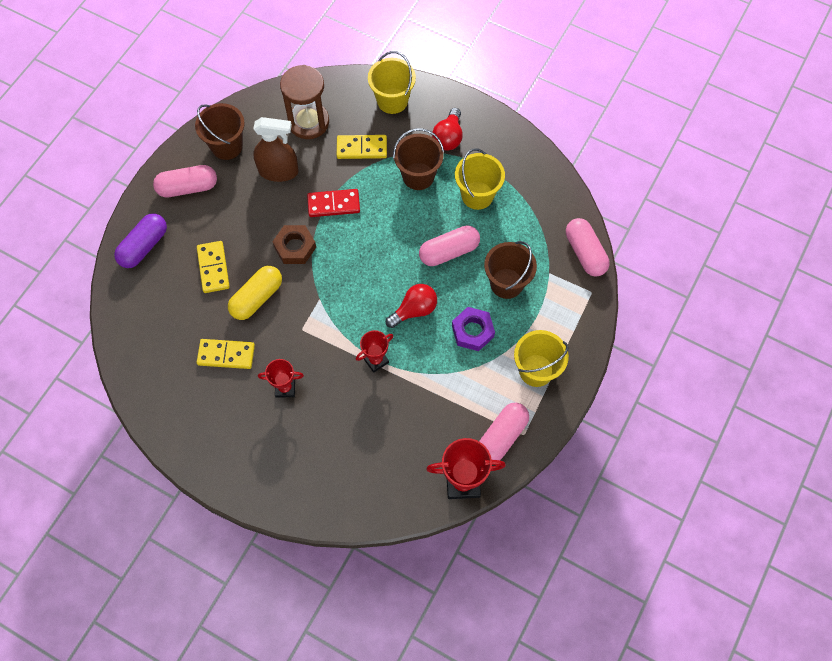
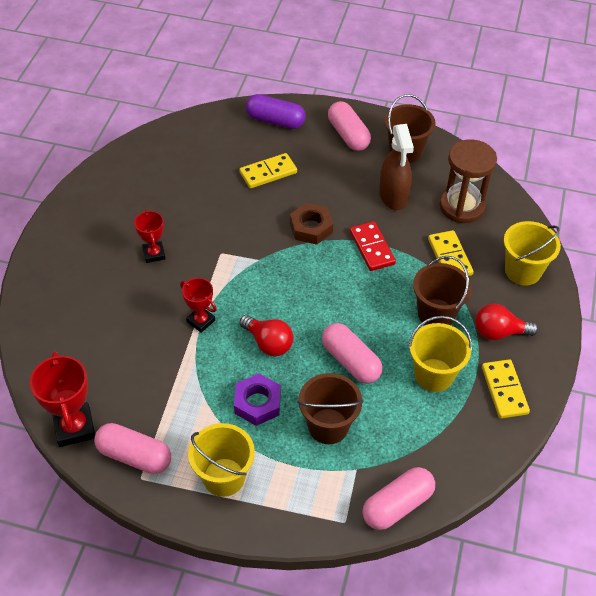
camera: 75 degrees right, 15 degrees down
(226, 355) = (179, 202): yellow domino -> yellow domino (504, 390)
(257, 298) = (245, 211): yellow capsule -> none

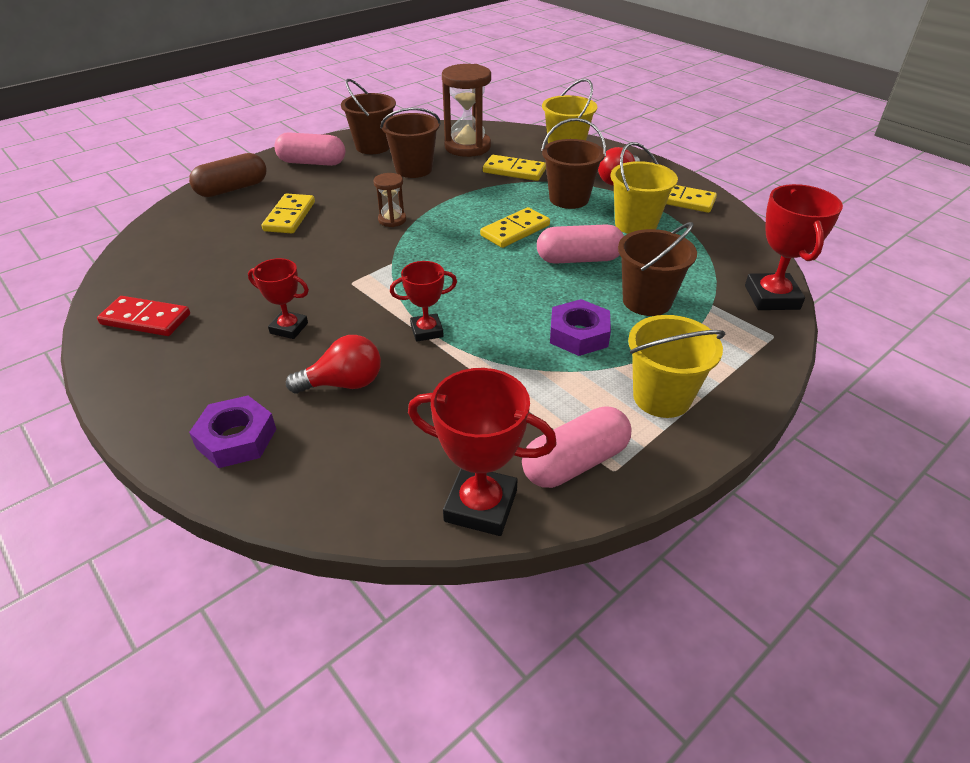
camera: 55 degrees left, 10 degrees down
(54, 294) = (236, 438): none -> purple nut
(268, 343) = (506, 298): red light bulb -> red light bulb (344, 383)
(275, 121) = (232, 189): purple capsule -> brown capsule
(311, 227) = (392, 220): brown nut -> brown hourglass
(358, 304) = (515, 231): none -> yellow domino
(372, 248) = (458, 200): red domino -> red domino (146, 319)
(393, 196) = (413, 169): brown spray bottle -> brown bucket
(397, 505) = (772, 297): pink capsule -> red trophy

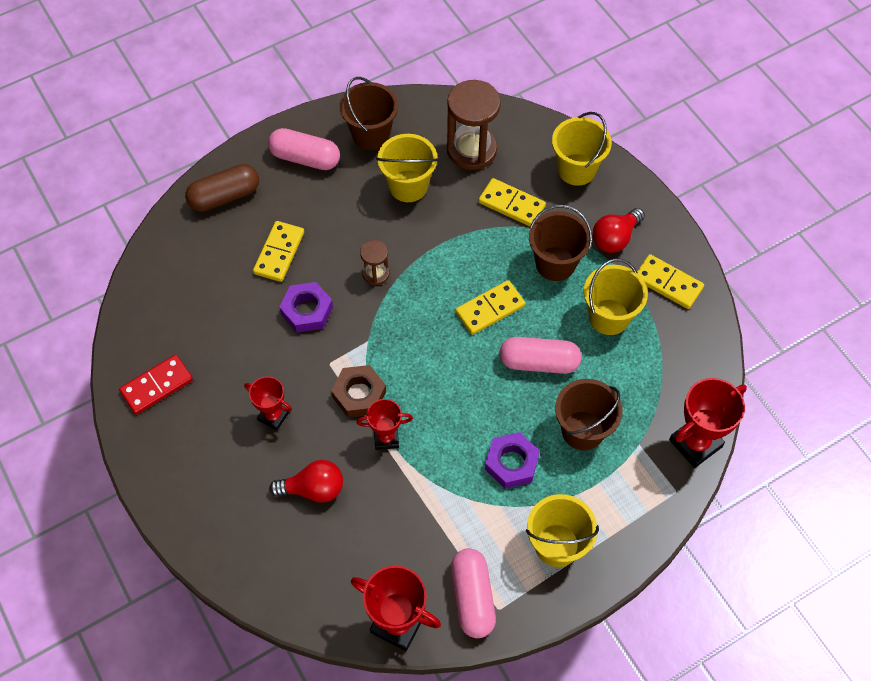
camera: 10 degrees right, 20 degrees up
(146, 319) = (157, 386): red domino -> red domino turned 60 degrees counterclockwise
(236, 438) = (232, 532): purple nut -> purple nut (307, 310)
(388, 301) = (359, 394): none -> brown nut
(413, 169) = (408, 186): brown bucket -> yellow bucket
(575, 462) = (472, 597): pink capsule -> pink capsule turned 75 degrees counterclockwise
(772, 297) = (695, 443): red trophy -> red trophy turned 45 degrees clockwise

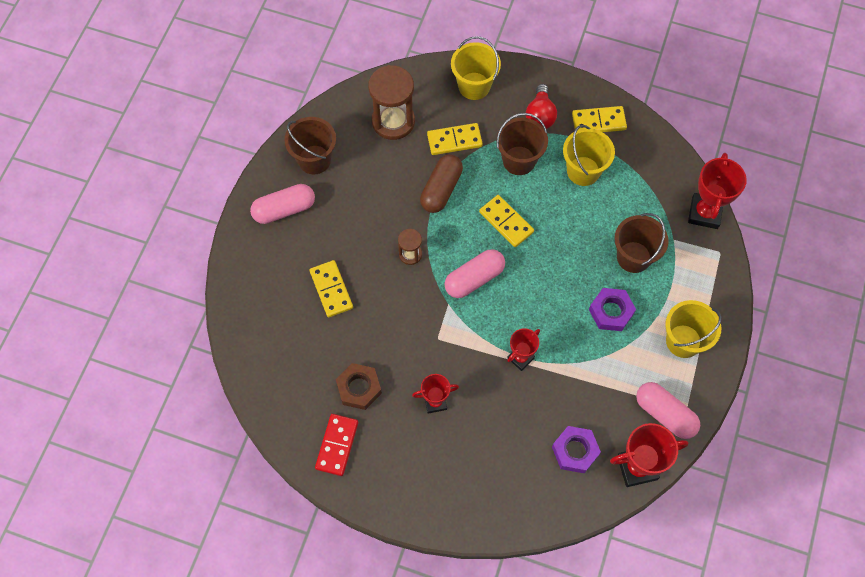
camera: 40 degrees left, 5 degrees up
(224, 196) = (253, 279): brown capsule -> brown capsule (441, 189)
(307, 310) = (389, 314): purple nut -> purple nut (575, 451)
(313, 489) = (506, 428): red light bulb -> none
(359, 394) = (476, 343): brown nut -> brown nut (359, 388)
(408, 186) = (374, 178): yellow bucket -> none
(490, 309) = (506, 222): yellow domino -> yellow domino turned 60 degrees counterclockwise
(539, 362) = (568, 233): pink capsule -> pink capsule (474, 278)

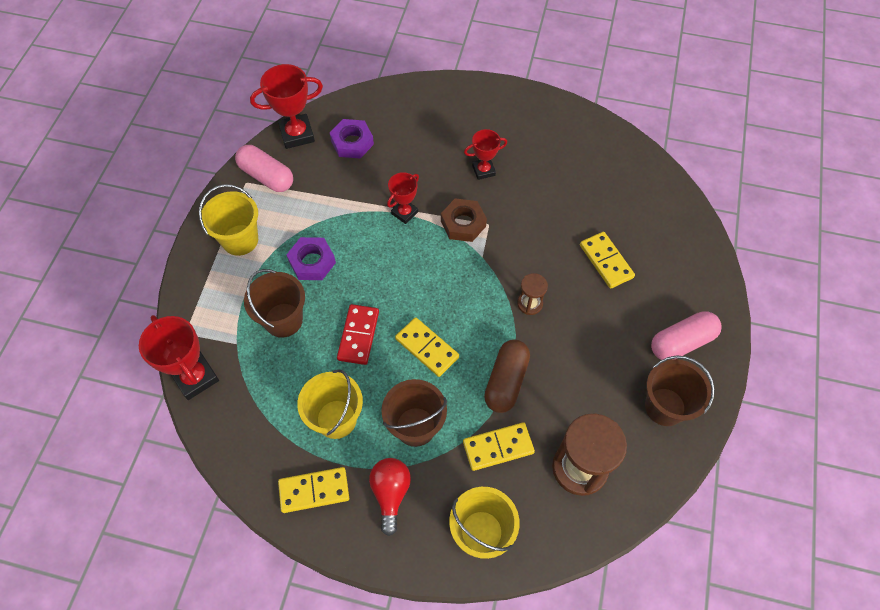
camera: 175 degrees right, 5 degrees down
(337, 445) = (567, 132): red domino -> red domino (358, 335)
(359, 388) = (557, 176): brown nut -> brown nut (463, 223)
(474, 278) = (457, 284): pink capsule -> none
(704, 213) = (195, 377): red trophy -> red trophy turned 45 degrees counterclockwise

